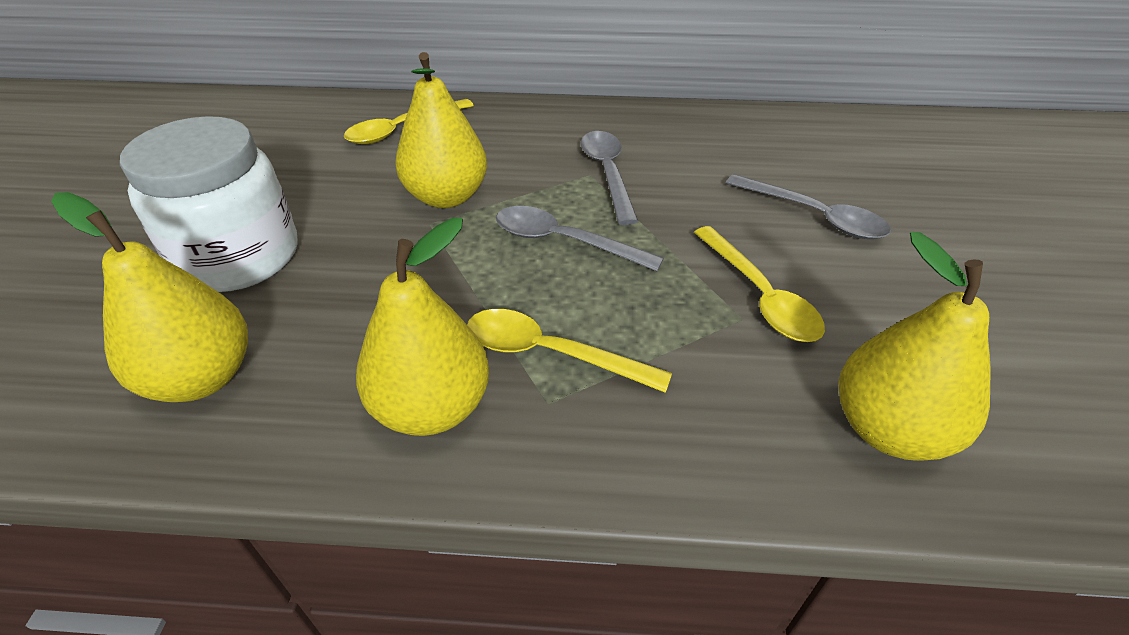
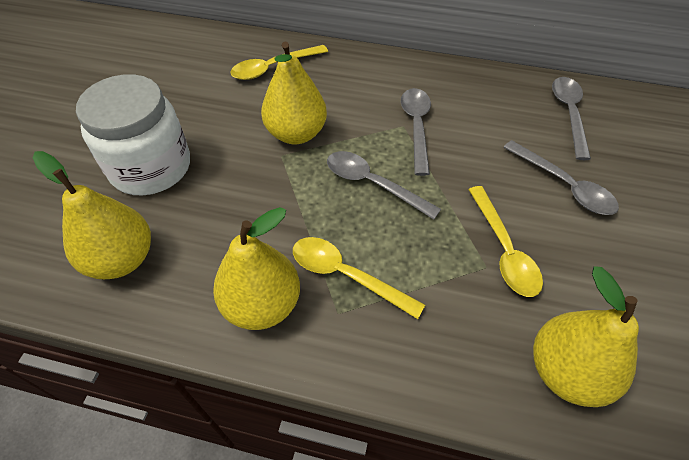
camera: 10 degrees right, 10 degrees up
(795, 142) = (569, 114): none -> grey spoon

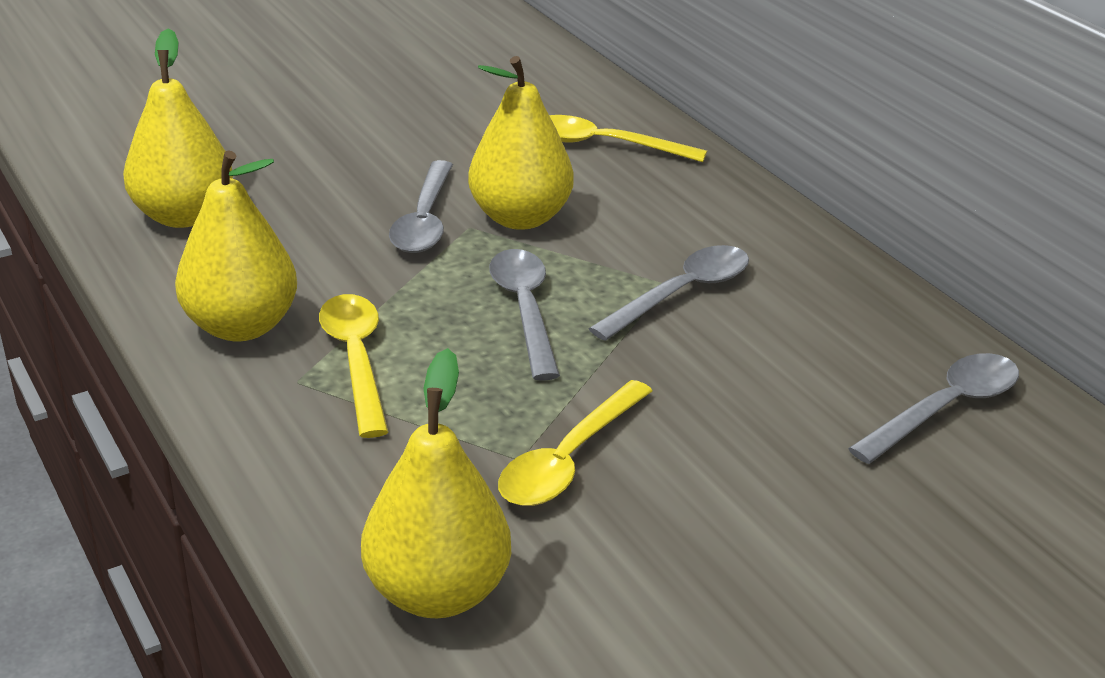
camera: 45 degrees right, 20 degrees down
(151, 167) = (323, 162): white jar -> none
(564, 185) = (776, 463): grey spoon -> grey spoon (424, 220)

